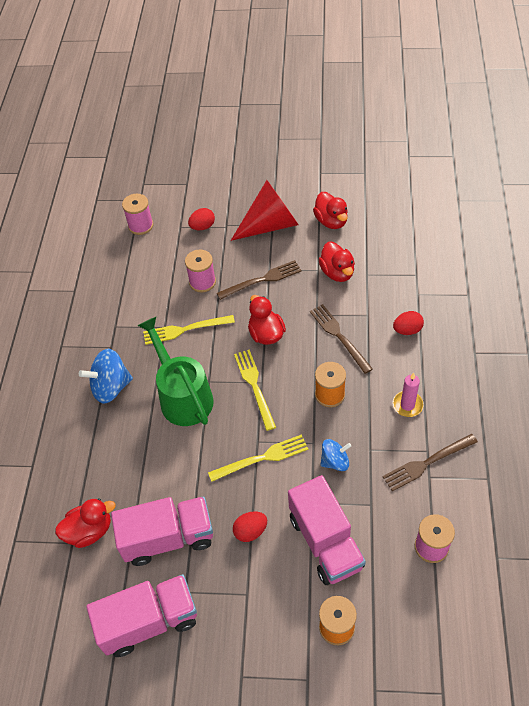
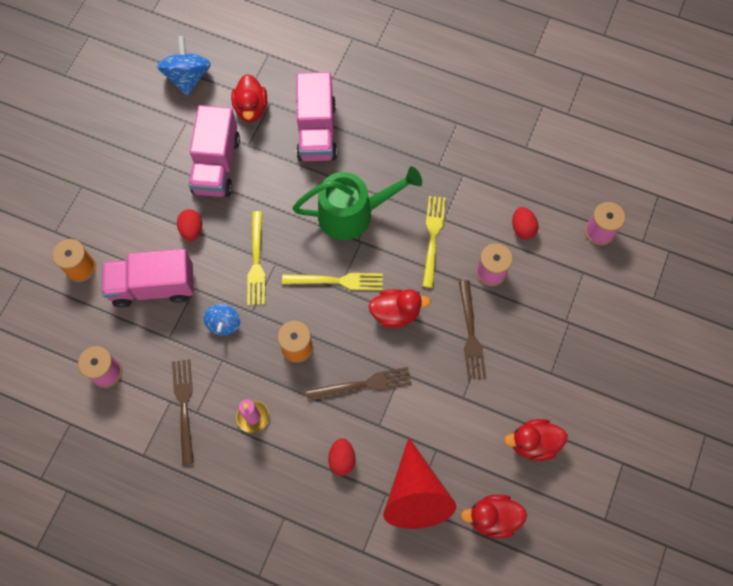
camera: 105 degrees right, 15 degrees up
(111, 387) = (390, 155): blue spinning top -> blue spinning top (188, 77)
(149, 621) = (154, 134): pink truck -> pink truck (317, 131)
(202, 227) = (574, 296): red egg -> red egg (522, 228)
(270, 225) = (551, 371): red cone -> red cone (415, 494)
(337, 272) = (451, 418): red duck -> red duck (492, 518)

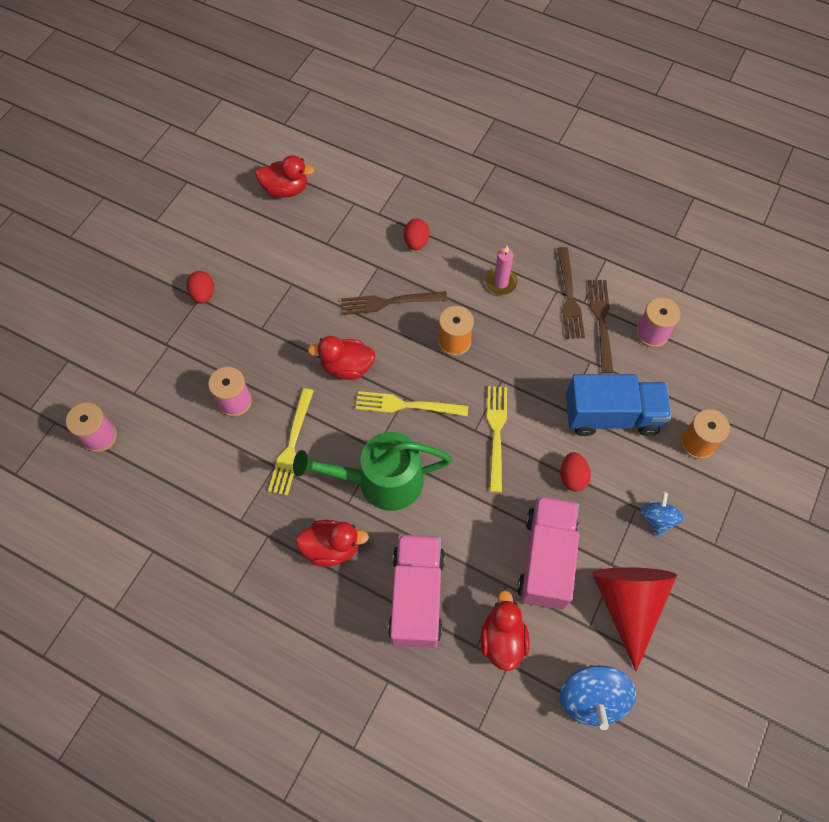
camera: 175 degrees left, 5 degrees down
(153, 286) = (611, 415): pink truck -> blue truck
(224, 324) = (531, 370): blue spinning top -> blue spinning top (657, 519)
(415, 494) = (352, 211): red cone -> red cone (627, 604)
(471, 334) = (271, 340): brown fork -> brown fork (601, 320)
(522, 228) = (186, 447): red egg -> red egg (203, 294)
(533, 443) = (234, 242): red duck -> red duck (331, 548)

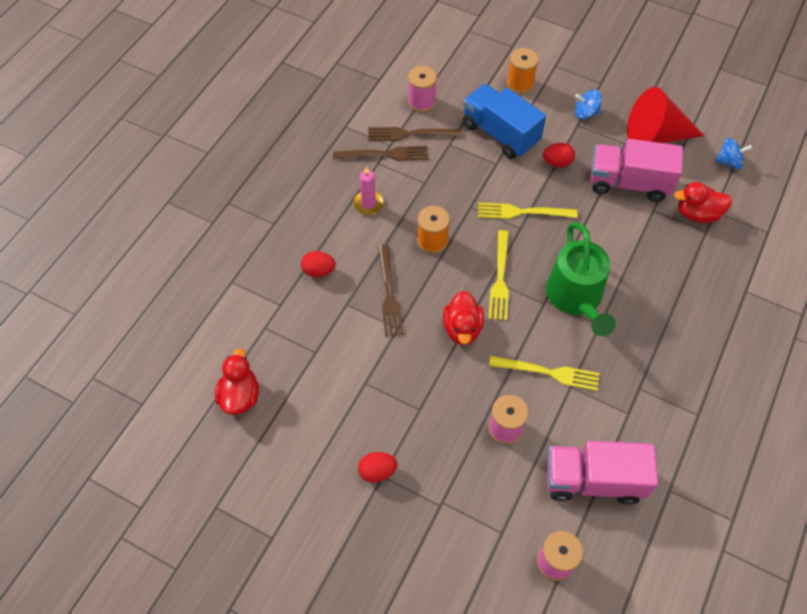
camera: 90 degrees left, 5 degrees down
(331, 548) = (643, 335): red duck -> none
(416, 596) = (674, 271): pink truck -> pink truck (593, 480)
(591, 698) = (729, 162): blue spinning top -> blue spinning top, size x0.63
(611, 415) = (500, 134): blue truck -> blue truck turned 45 degrees counterclockwise

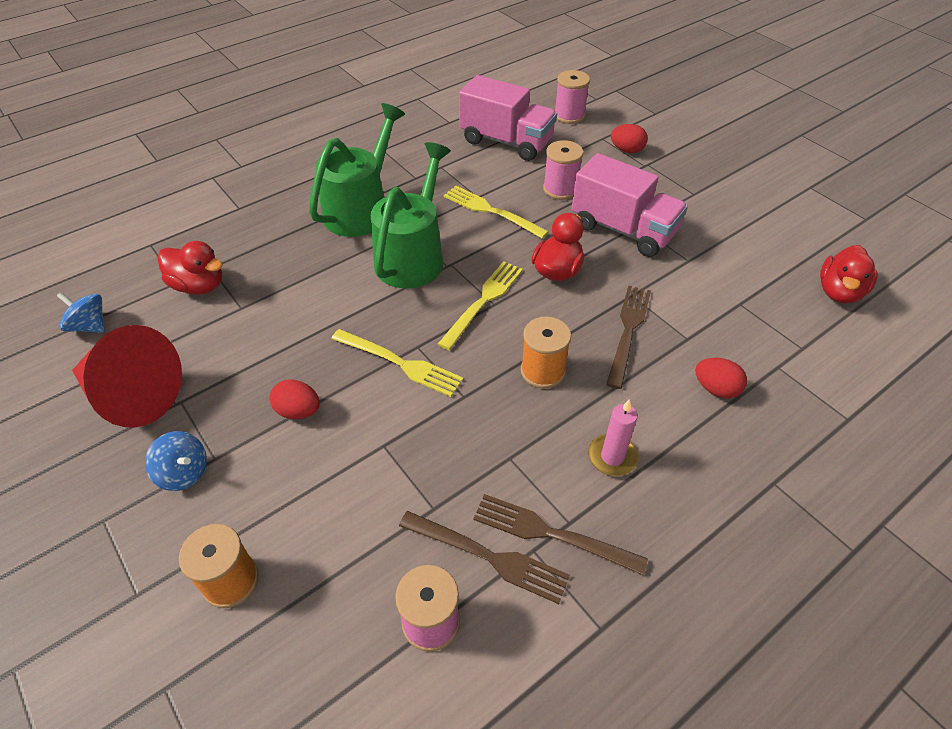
camera: 155 degrees left, 10 degrees down
(377, 471) = (698, 197): red egg -> red egg (627, 150)
(500, 134) = (342, 493): blue truck -> none
(628, 183) = (236, 347): pink truck -> pink truck (623, 230)
(652, 330) = (361, 209): none -> green watering can

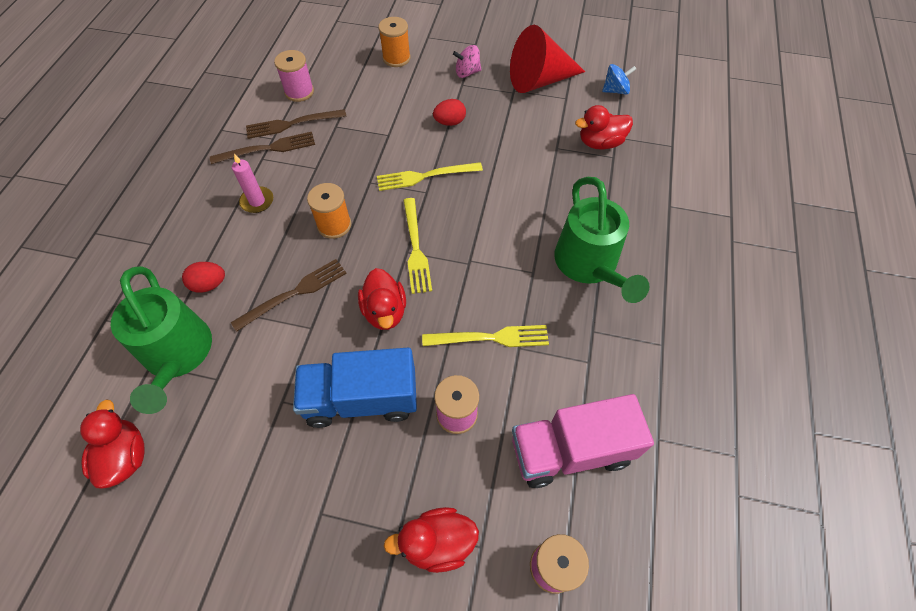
camera: 140 degrees right, 10 degrees up
(184, 472) = (467, 72): blue spinning top -> pink spinning top
(413, 256) = (501, 251): green watering can -> green watering can (178, 356)
(623, 230) = (361, 399): pink truck -> blue truck
(627, 150) = (437, 543): red egg -> red duck
(628, 330) = (295, 292): brown fork -> brown fork turned 105 degrees counterclockwise

